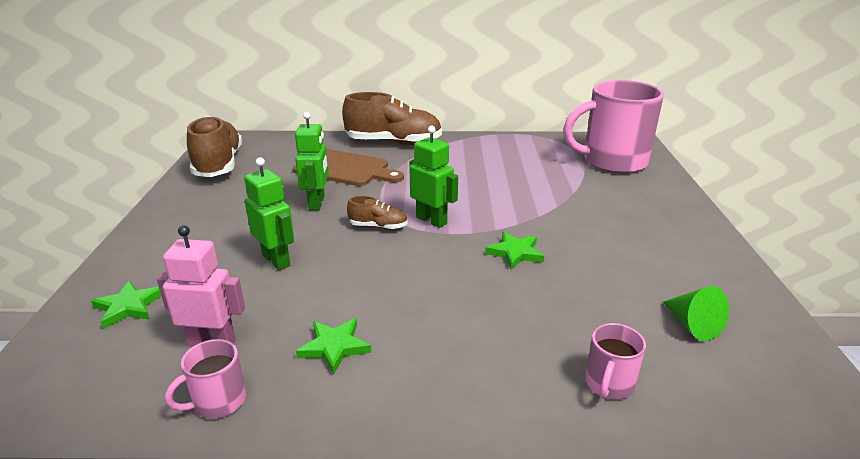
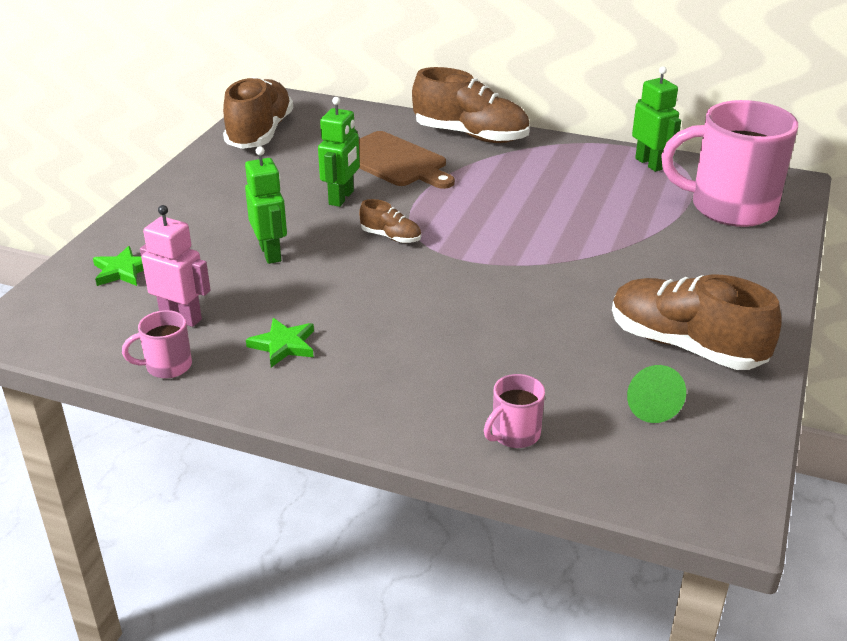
camera: 20 degrees right, 5 degrees up
(431, 220) = (452, 241): green robot -> green robot (650, 164)
(515, 253) = (519, 294): green star -> none
(673, 267) = (685, 346): none -> brown shoe

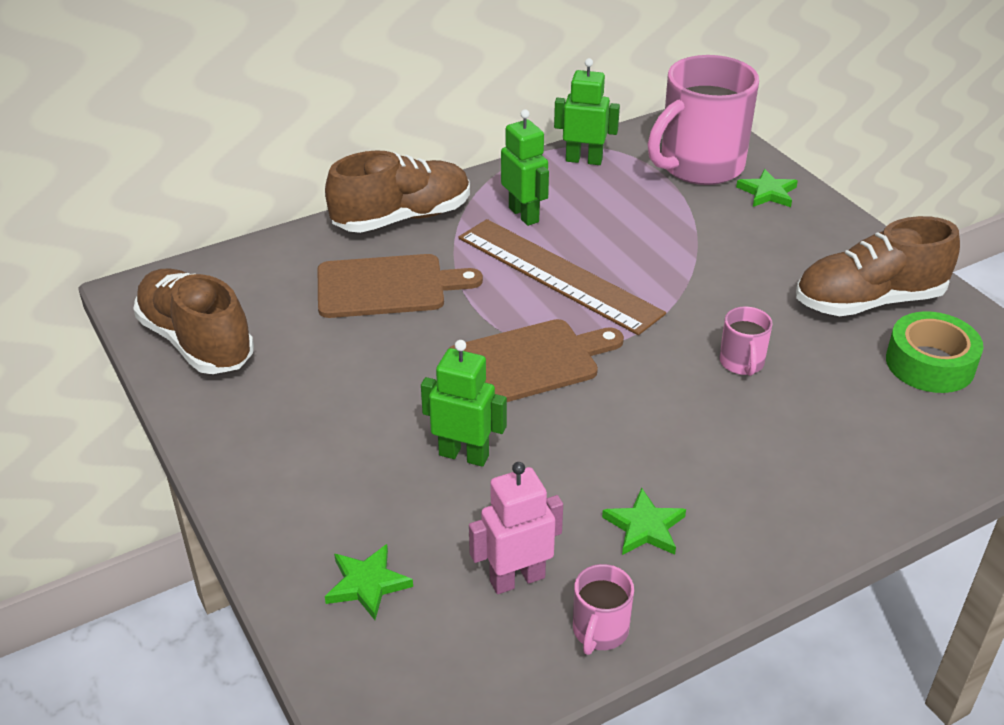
camera: 50 degrees left, 5 degrees up
(341, 198) = (414, 355): green robot -> green robot (524, 215)
(391, 237) = (529, 362): brown shoe -> brown cutting board
(499, 209) = (557, 275): none -> brown ruler
(514, 434) = (909, 455): pink mug -> pink mug (742, 363)
(649, 405) = (930, 364): green cone -> green tape
(750, 248) = (767, 192): none -> green star

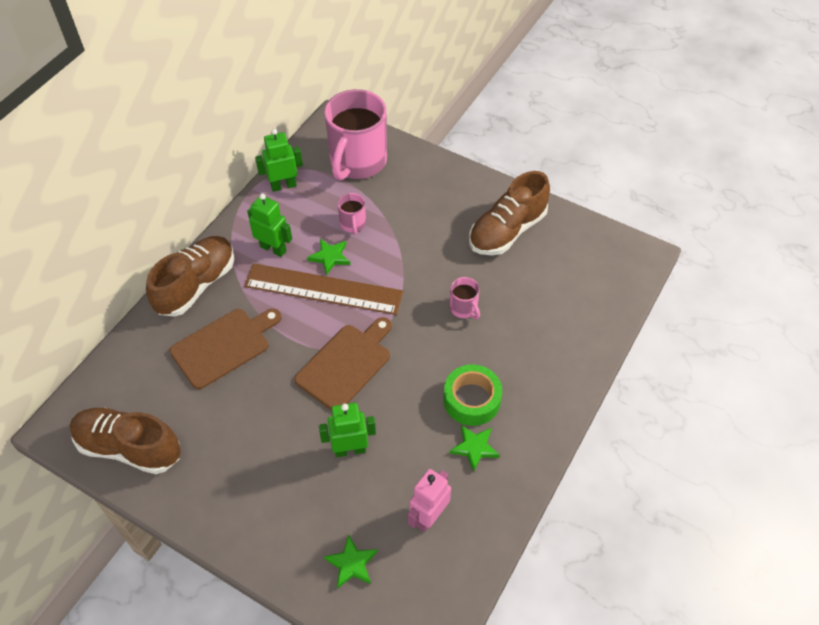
camera: 30 degrees left, 15 degrees up
(599, 631) = (489, 525): pink mug -> pink mug (353, 224)
(767, 192) = (409, 168): green star -> green star (330, 257)
(930, 364) = (559, 263): green tape -> green tape (471, 400)

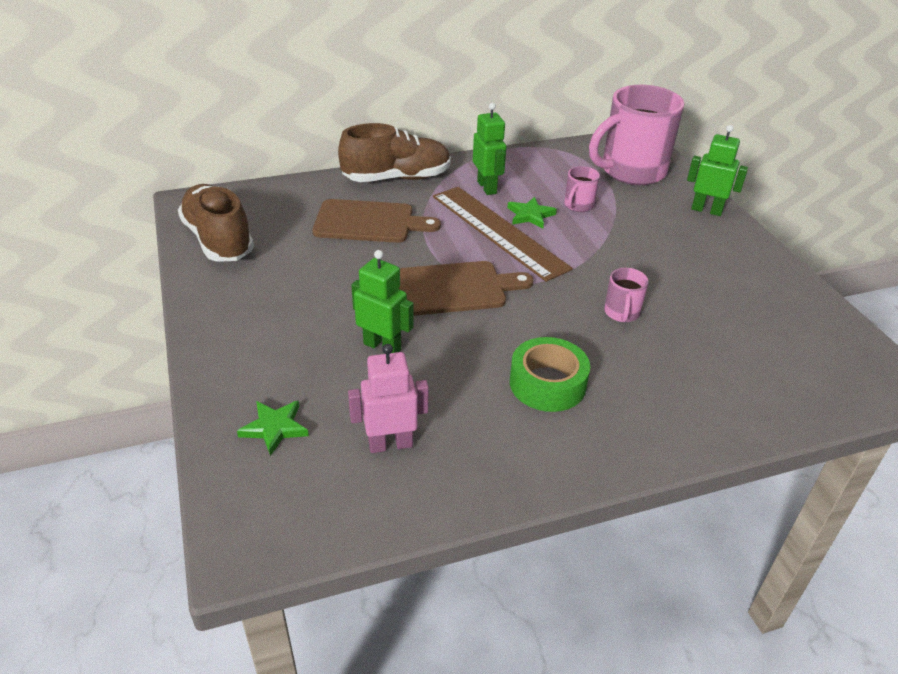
camera: 40 degrees right, 15 degrees down
(283, 185) = (544, 157): green robot -> green robot (706, 210)
(474, 448) = (505, 422): green star -> none
(507, 231) = (738, 283): brown shoe -> none

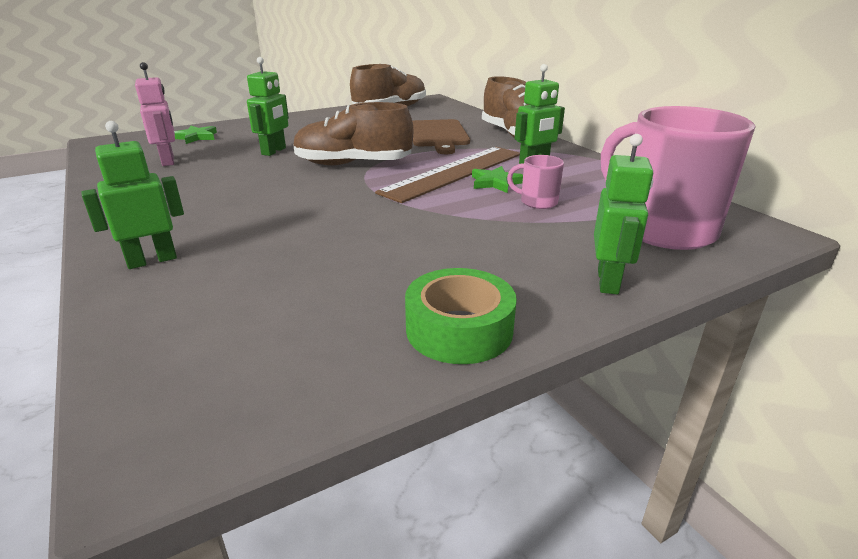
camera: 80 degrees right, 10 degrees down
(455, 288) = (353, 164): brown cutting board -> brown shoe
(547, 384) = (219, 200): green tape -> green tape (459, 329)
(621, 313) = (328, 227): pink mug -> none
(688, 415) = (152, 260): none -> green robot

